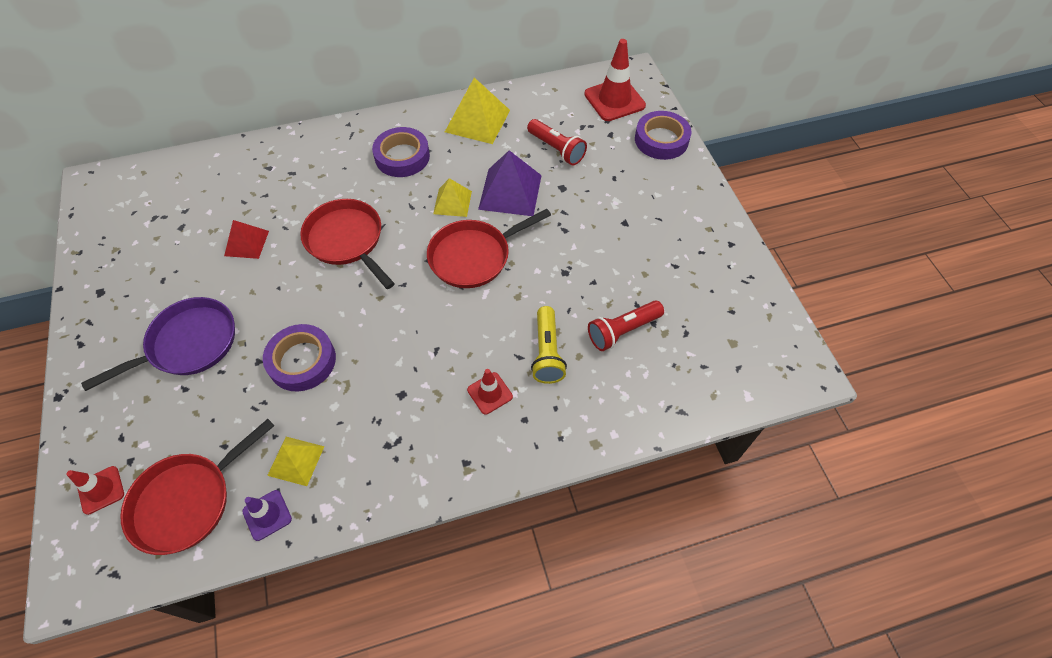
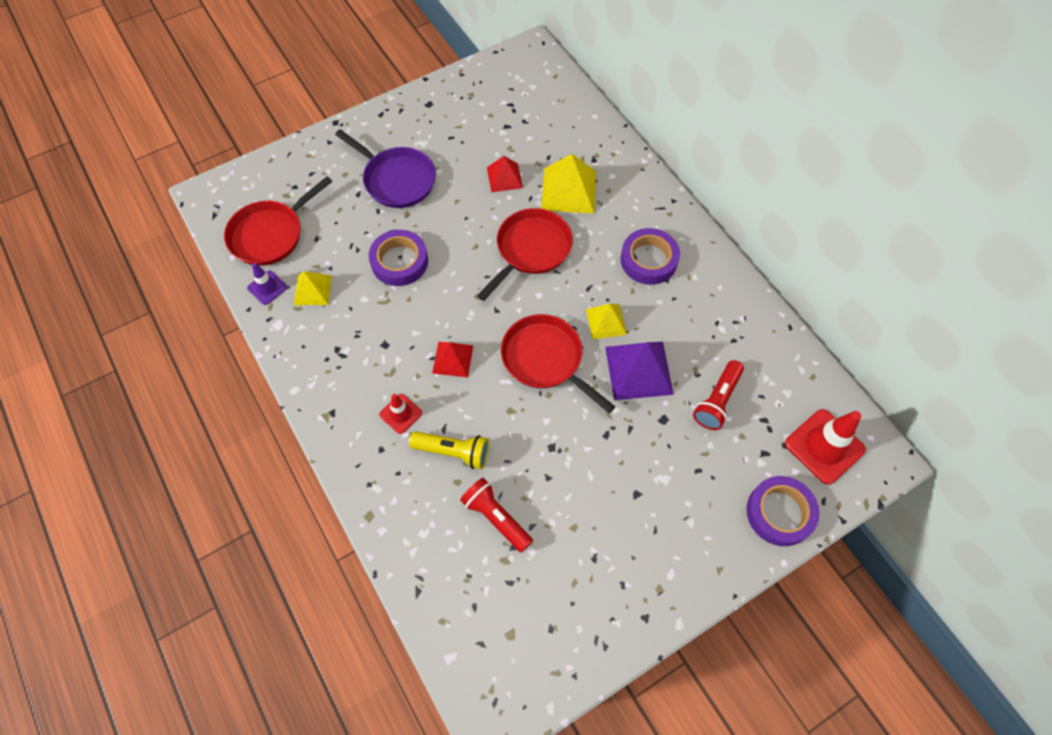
camera: 75 degrees right, 5 degrees up
(101, 490) = (270, 180): red traffic cone -> none
(188, 501) = (270, 234): red pan -> red pan turned 75 degrees counterclockwise
(444, 333) = (453, 359): none -> red pyramid
(477, 120) = (727, 312): yellow pyramid -> yellow pyramid (569, 190)
(547, 353) = (454, 452): yellow flashlight -> yellow flashlight turned 150 degrees counterclockwise

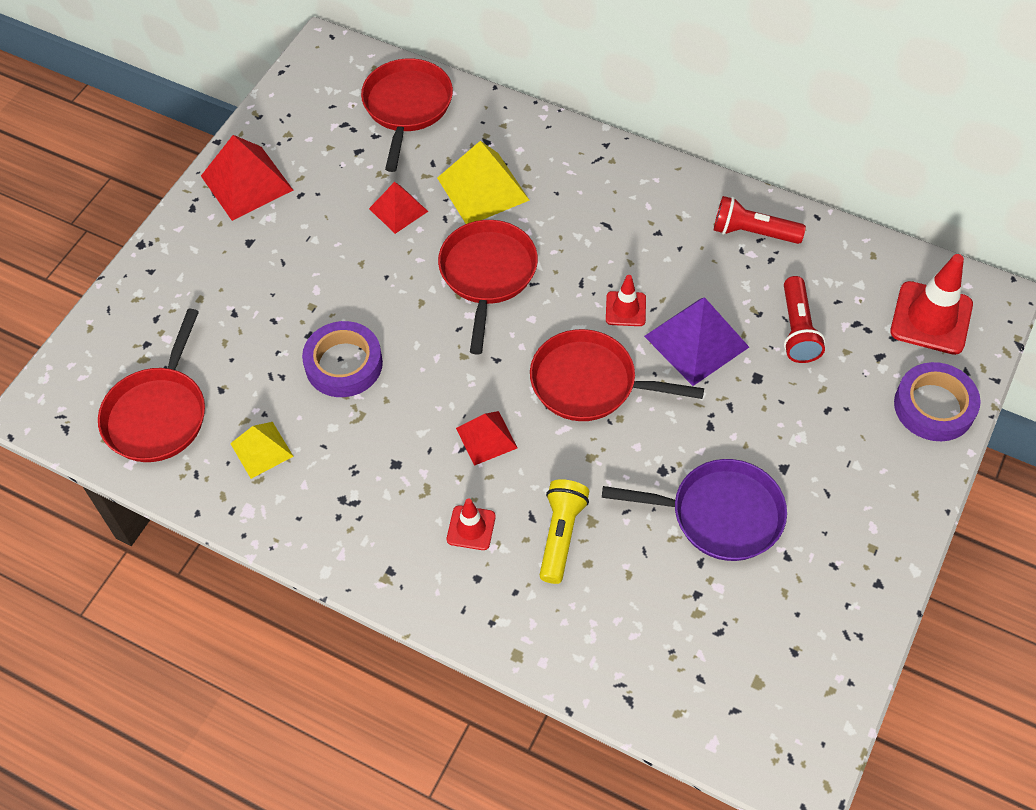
camera: 30 degrees left, 5 degrees down
(267, 288) = (202, 476): purple traffic cone -> none
(396, 180) = (270, 274): purple pan -> purple pan (719, 515)
(424, 114) = (247, 183): none -> red pyramid
(454, 452) = (561, 535): yellow flashlight -> yellow flashlight turned 60 degrees counterclockwise
(496, 517) = (656, 575): red flashlight -> red flashlight (752, 232)
(558, 112) = (407, 107): none -> red pan
(606, 321) = (625, 309): yellow pyramid -> red traffic cone
(648, 260) = (624, 221): purple tape -> none

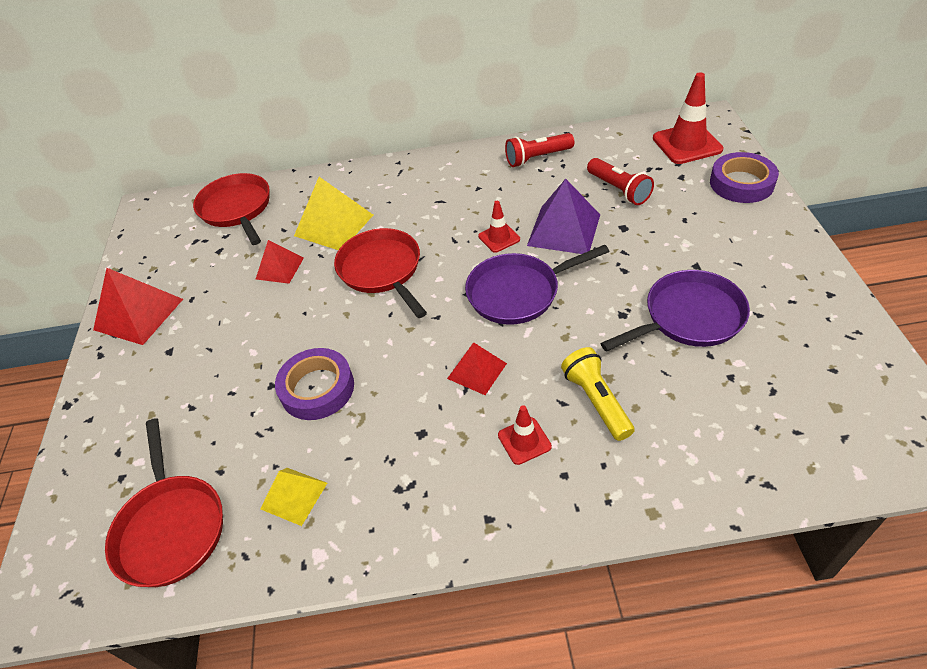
camera: 30 degrees left, 10 degrees down
(590, 383) = (518, 292): red pan -> purple pan

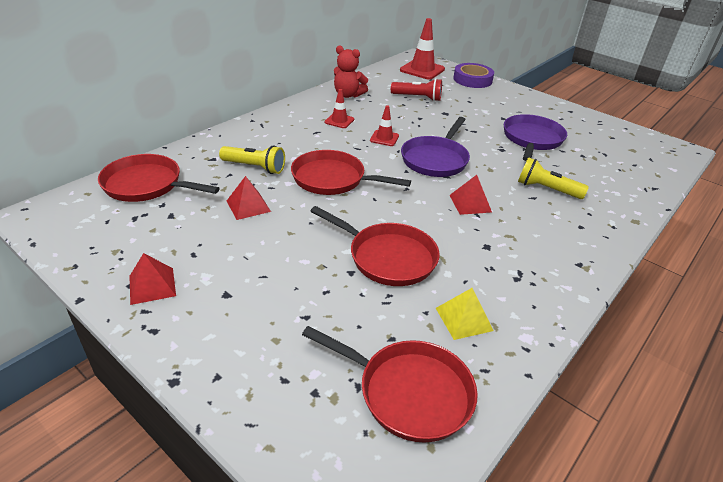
camera: 50 degrees left, 10 degrees down
(139, 314) = (152, 285): red pyramid -> red pyramid, size x0.61
(317, 388) = (387, 257): purple tape -> red pan
(334, 225) = (255, 167): yellow pyramid -> yellow flashlight
(524, 441) = (542, 222): red traffic cone -> red traffic cone (339, 121)
(537, 158) = (348, 95): red flashlight -> red teddy bear
(563, 229) = (415, 123): purple pyramid -> none

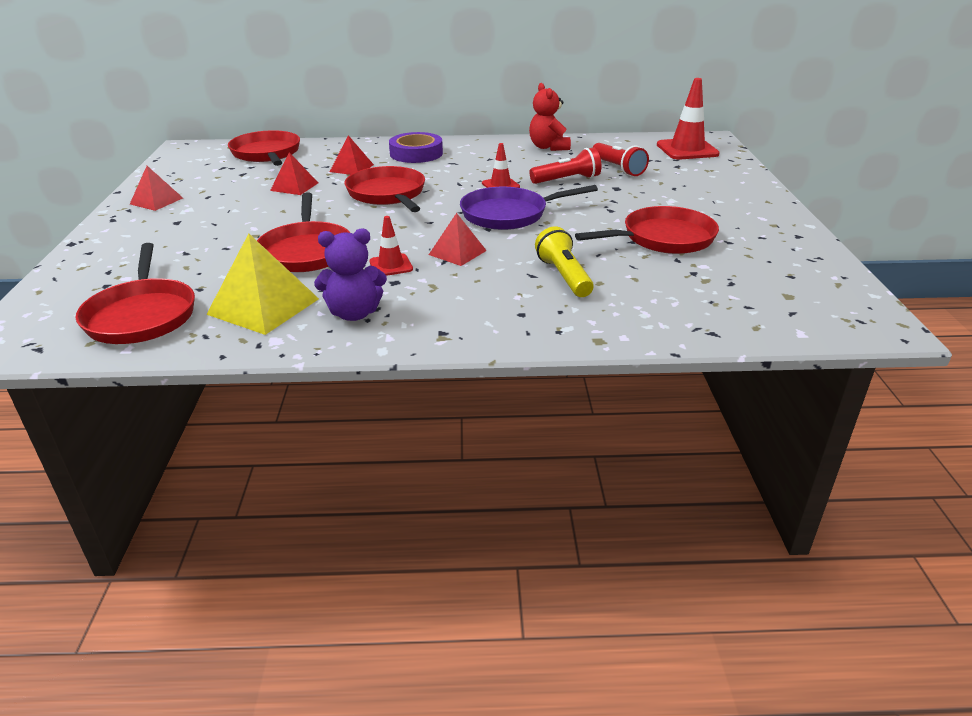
camera: 50 degrees right, 5 degrees down
(255, 167) = (351, 168): yellow flashlight -> red pyramid
(339, 121) = (491, 162): red traffic cone -> red traffic cone (391, 265)
(410, 118) = (567, 180): none -> red flashlight
(464, 319) = (263, 306): yellow pyramid -> yellow pyramid, size x1.65
(472, 80) = (731, 173): purple tape -> purple tape (416, 153)
(519, 284) = (354, 313): none -> purple teddy bear
(532, 139) = (663, 238): purple pan -> red pan

